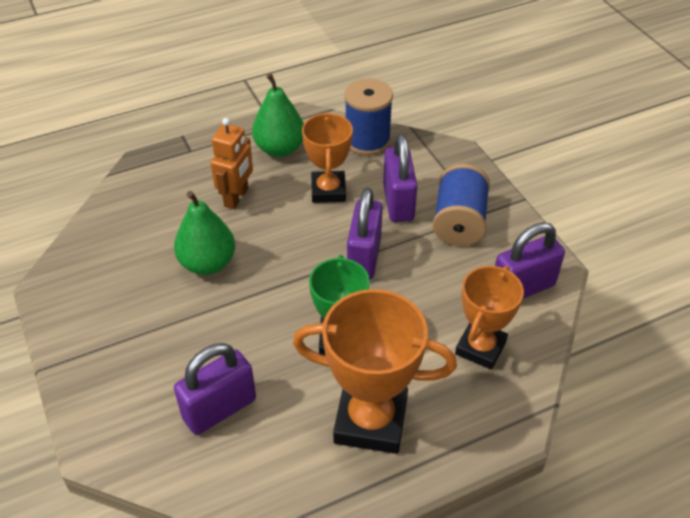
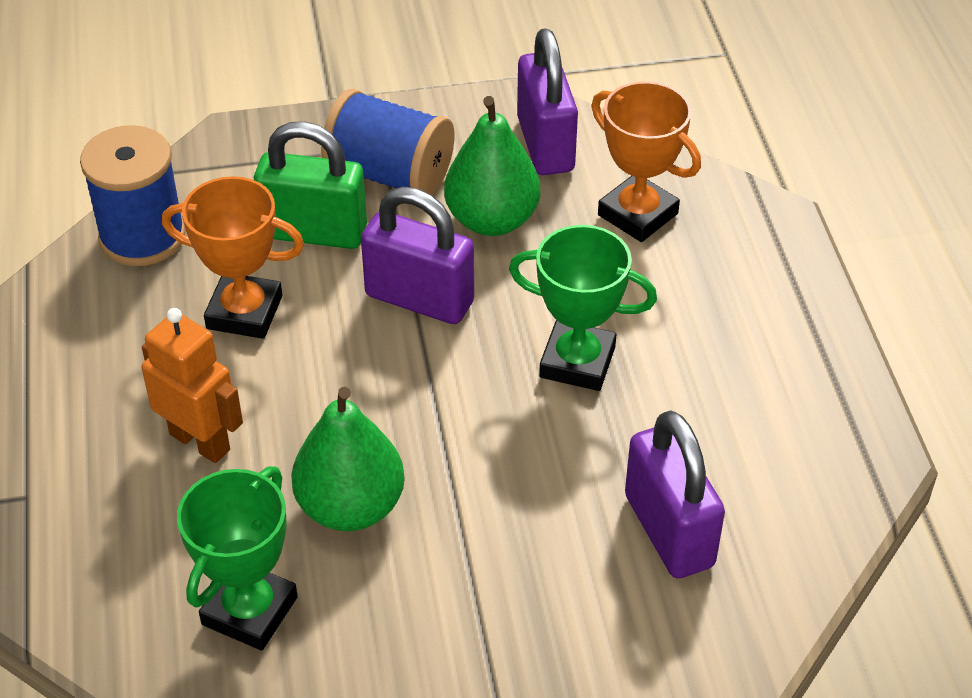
camera: 75 degrees left, 0 degrees up
(136, 242) = (250, 611): none -> green trophy
(280, 148) = (97, 358): green pear -> green pear (492, 220)
(370, 421) = (732, 357): orange trophy -> none
(398, 202) = (314, 232): purple padlock -> green padlock

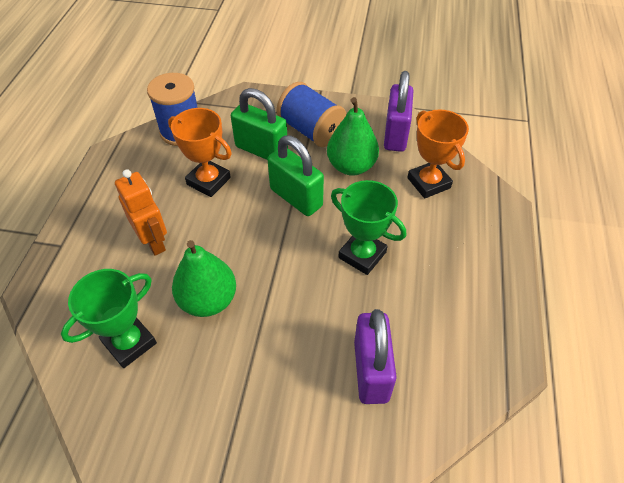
camera: 20 degrees right, 5 degrees up
(419, 299) = (296, 198): purple padlock -> green padlock

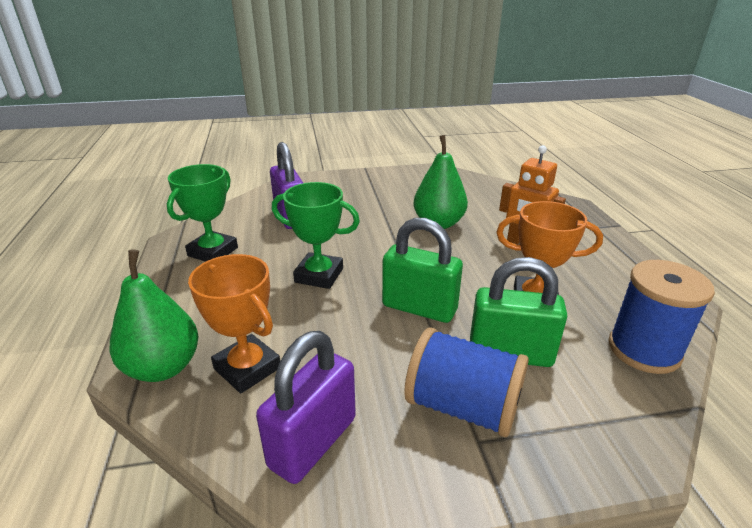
camera: 160 degrees right, 20 degrees down
(129, 343) = (471, 198): green trophy -> green trophy (213, 252)
(351, 166) = (369, 363): green pear -> green pear (163, 367)
(395, 134) = (313, 442): purple padlock -> purple padlock turned 45 degrees clockwise

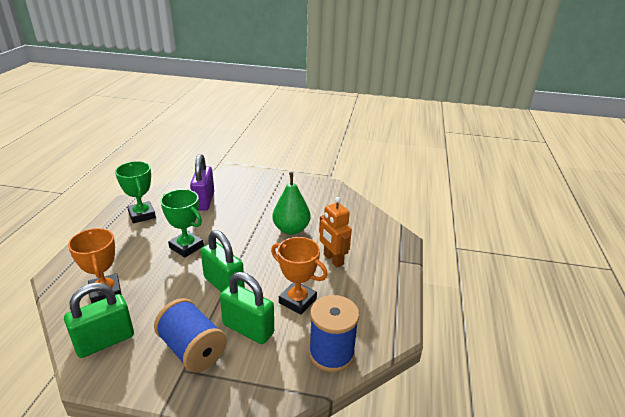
camera: 20 degrees right, 0 degrees up
(163, 367) = (68, 279): green pear -> none
(213, 252) = (142, 215): green trophy -> green trophy turned 75 degrees counterclockwise
(313, 442) = (105, 341): purple padlock -> green padlock

